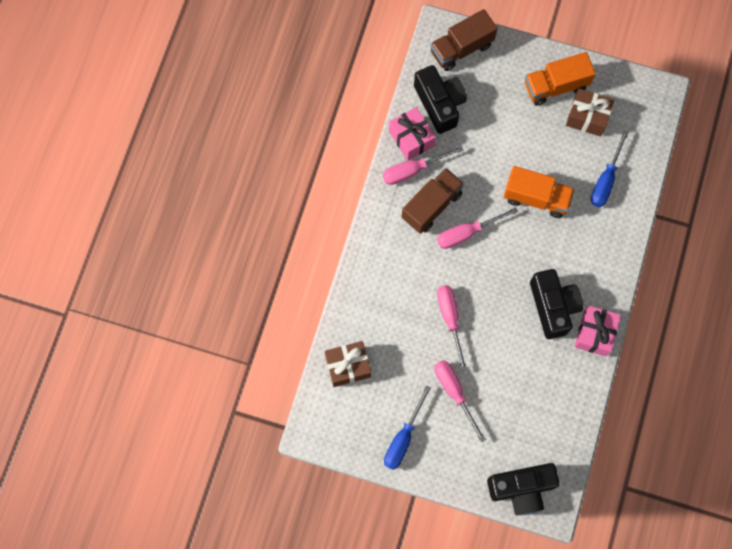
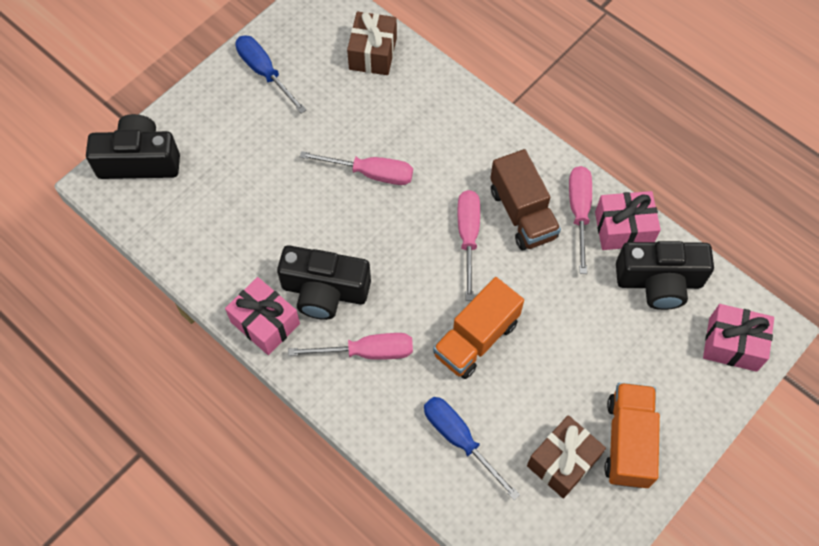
camera: 115 degrees right, 10 degrees down
(454, 393) = (284, 141): pink screwdriver -> pink screwdriver (367, 352)
(461, 48) = (732, 344): brown truck -> pink gift
(521, 489) = (139, 161): black camera -> black camera turned 75 degrees clockwise

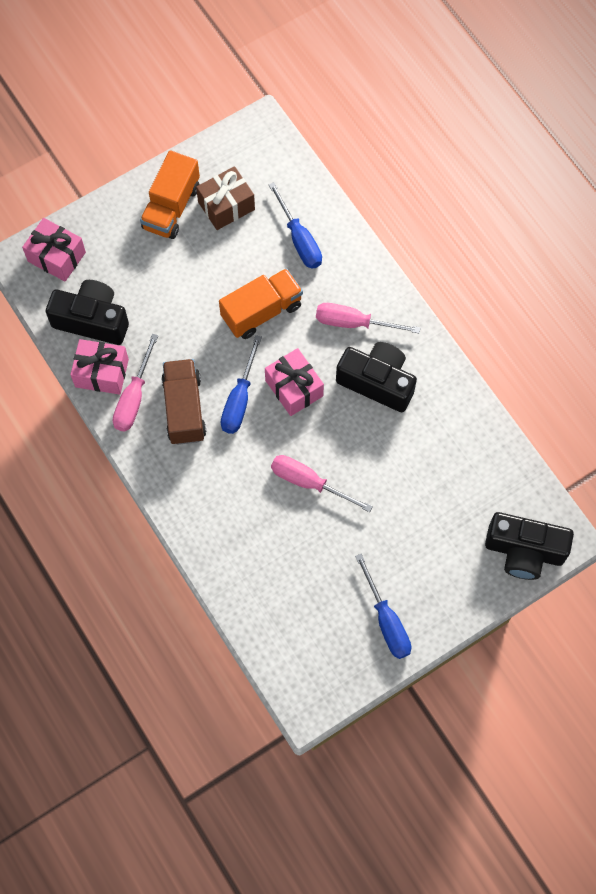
camera: 165 degrees left, 5 degrees up
(265, 323) = (433, 367): pink gift -> pink gift (294, 388)
(373, 53) = (272, 615): brown gift -> none
(468, 237) = (240, 399): pink screwdriver -> blue screwdriver

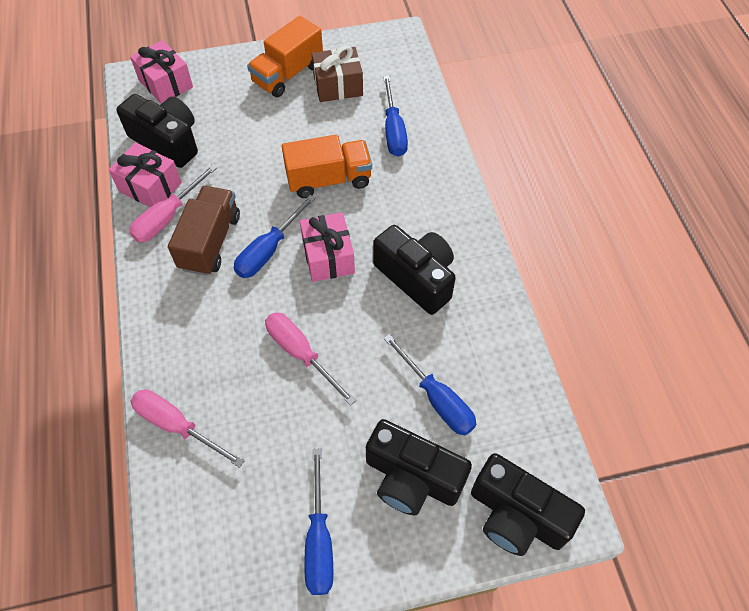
camera: 20 degrees right, 10 degrees down
(354, 323) = (416, 216): pink screwdriver -> pink screwdriver (177, 426)
(433, 482) = (437, 399): none -> blue screwdriver
(437, 551) = (412, 478): none -> black camera

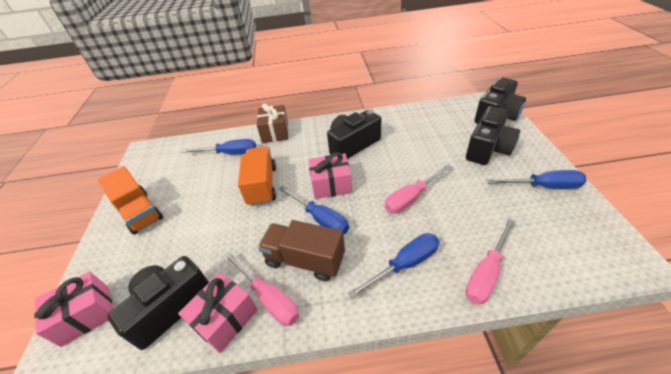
camera: 80 degrees left, 15 degrees down
(338, 86) = (172, 181): brown gift -> brown gift (275, 132)
(437, 399) = (435, 139): blue screwdriver -> blue screwdriver (404, 264)

